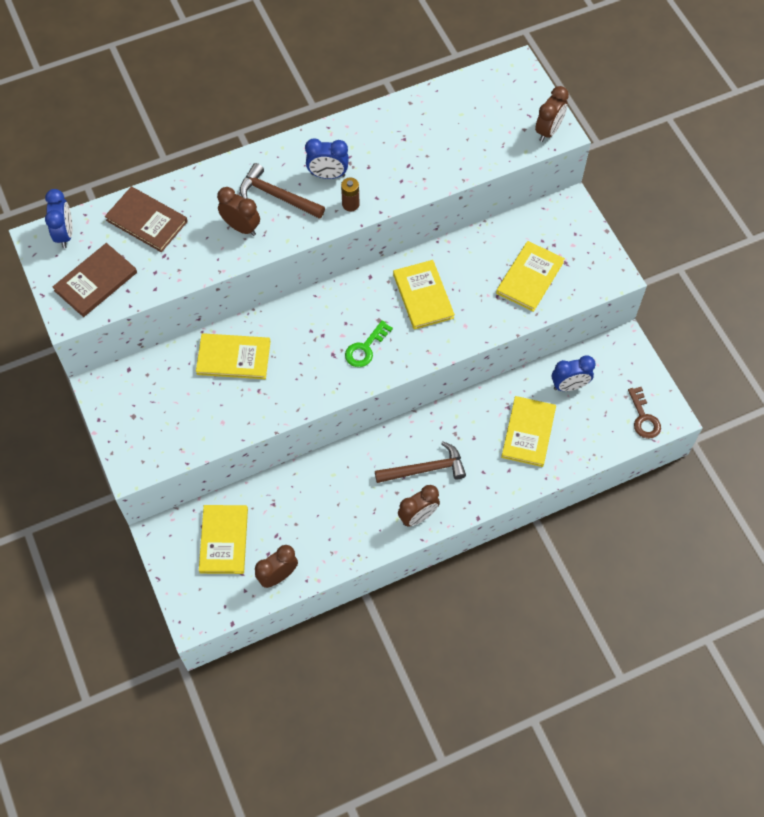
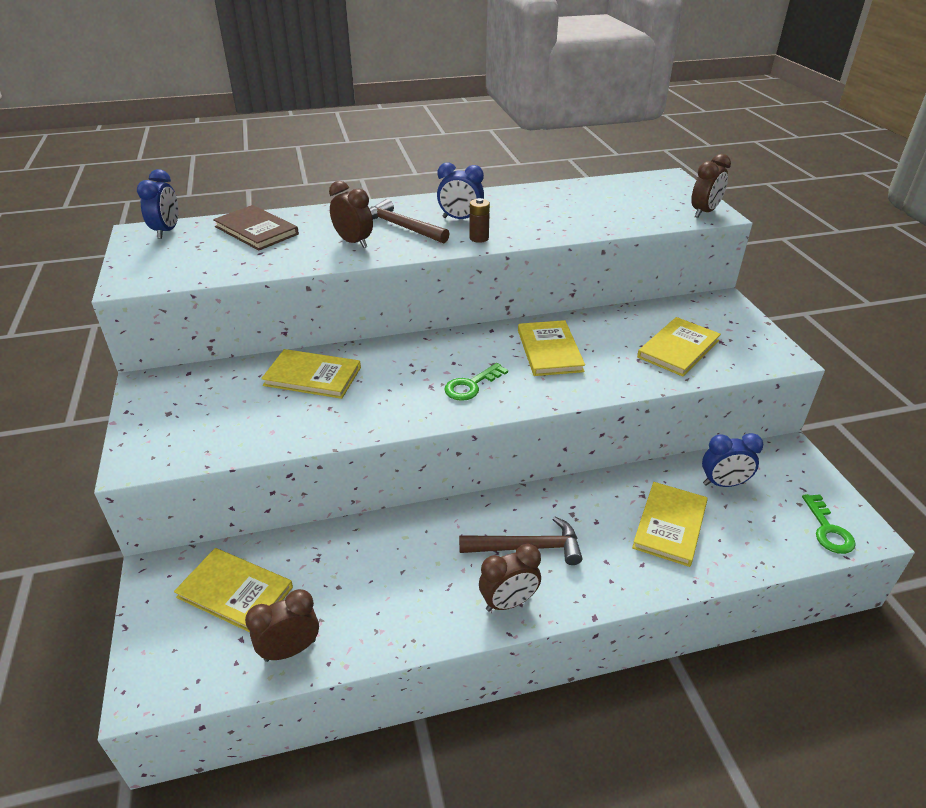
camera: 10 degrees right, 25 degrees down
(96, 281) = (174, 263): brown book -> none
(224, 540) = (235, 592): yellow book -> yellow book turned 75 degrees counterclockwise
(643, 417) = (828, 529): brown key -> green key

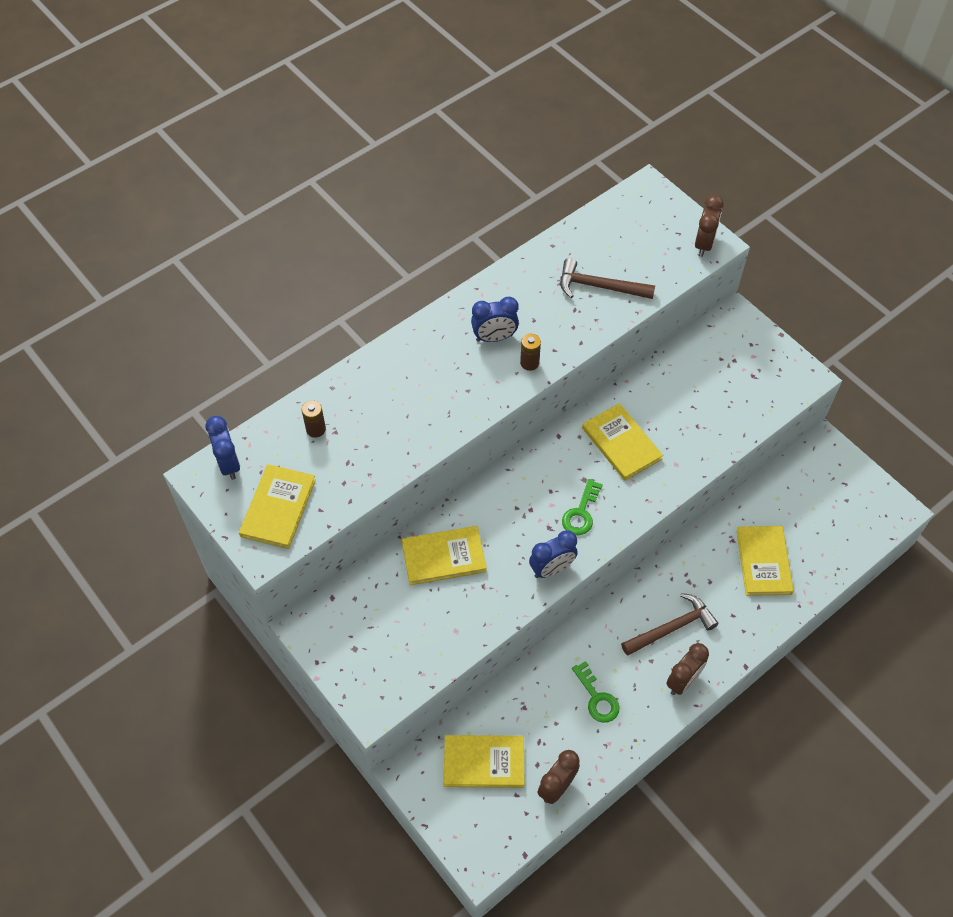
camera: 25 degrees left, 20 degrees up
(256, 230) = (316, 429): brown book -> brown battery
(353, 242) = (421, 413): brown clock -> none
(401, 227) = (448, 371): brown hammer -> brown hammer (599, 286)
(678, 349) = (723, 399): yellow book -> yellow book (278, 508)
(723, 484) = (786, 503): blue clock -> blue clock (551, 569)
(828, 529) = (872, 517): green key -> green key (597, 697)

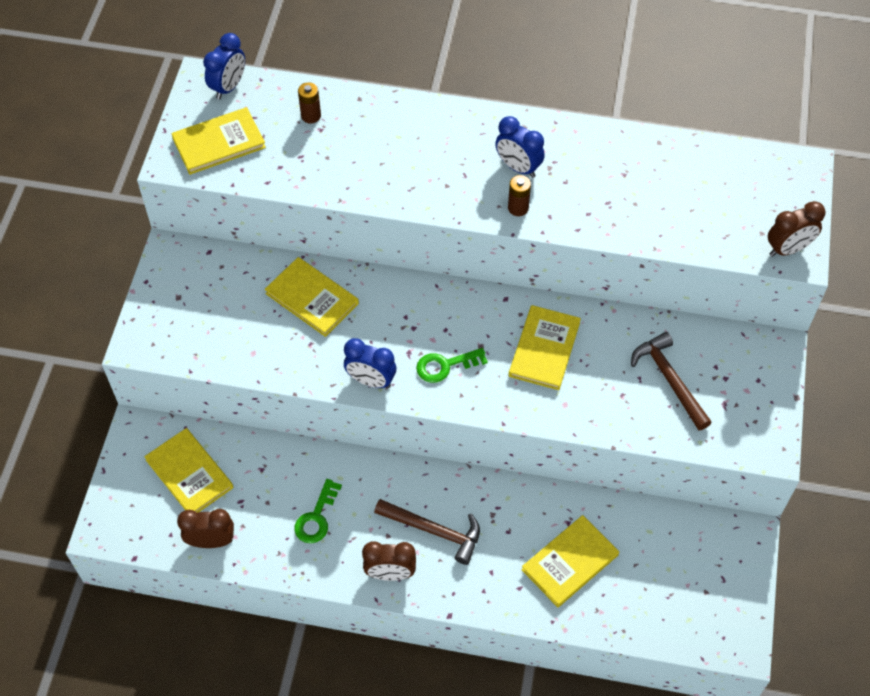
camera: 50 degrees right, 0 degrees up
(599, 286) = (652, 203): brown hammer -> brown hammer (669, 380)

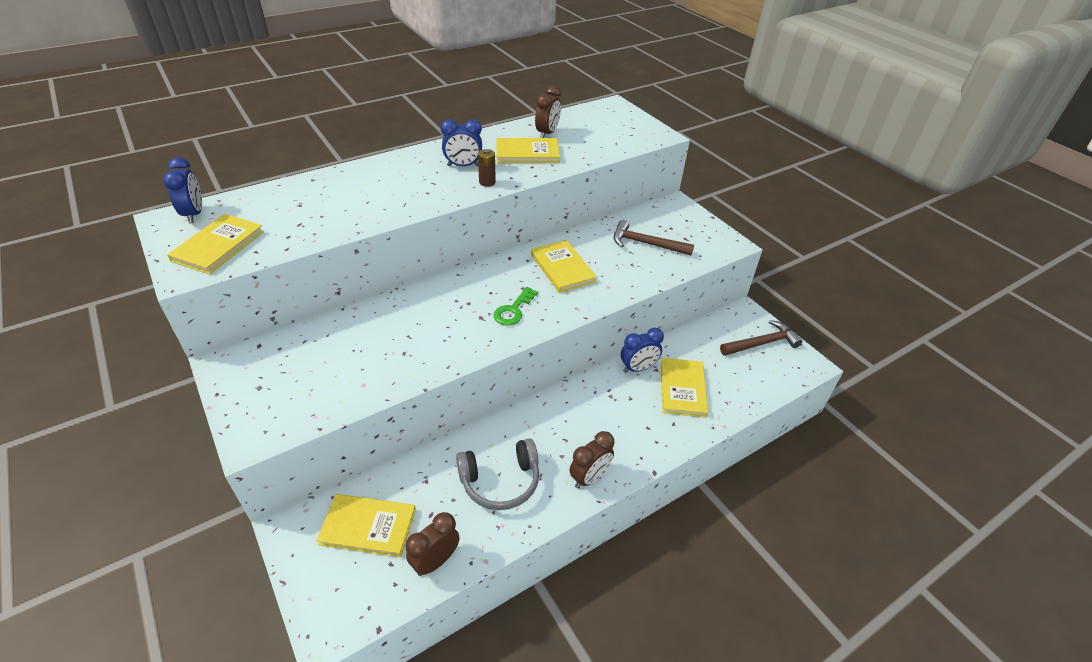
camera: 45 degrees left, 15 degrees down
(311, 116) = (283, 201): brown battery -> none
(312, 298) = (376, 327): yellow book -> yellow book (527, 153)
(316, 517) = (500, 481): green key -> grey headphones
(371, 381) = (473, 347): blue clock -> blue clock (638, 368)
(434, 531) = (587, 431): brown hammer -> brown hammer (762, 343)
(788, 249) = (652, 135): brown clock -> brown clock (547, 133)

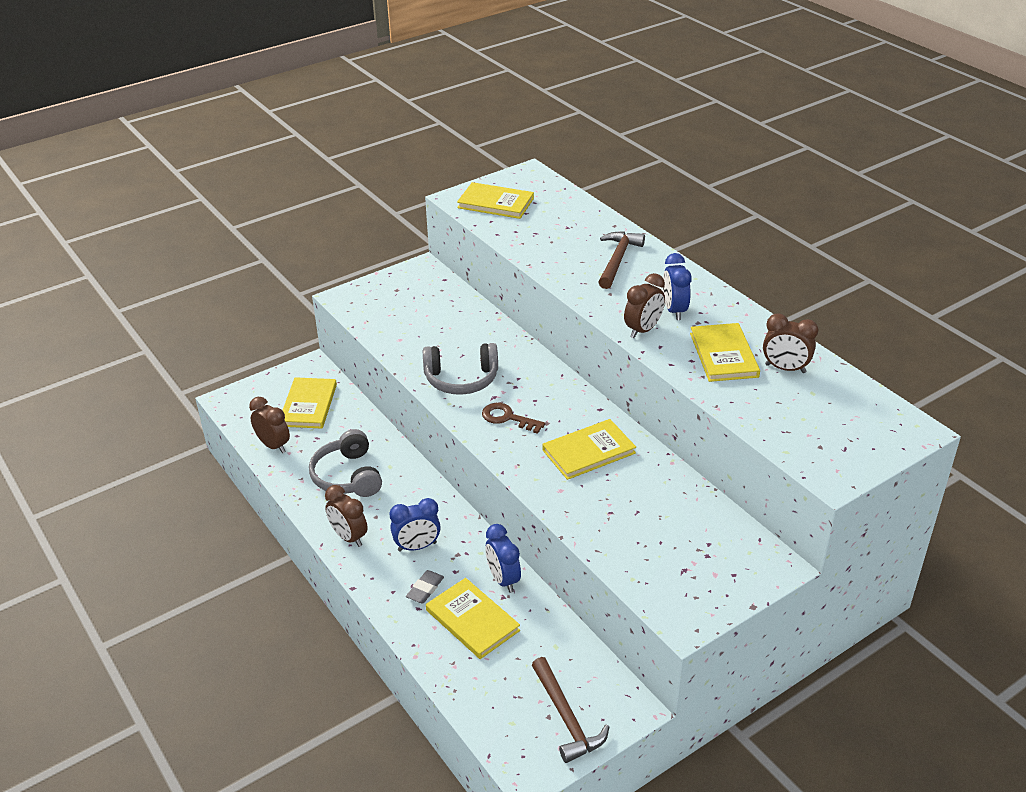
camera: 90 degrees right, 5 degrees down
(194, 214) = (539, 182): blue clock -> blue clock (417, 547)
(448, 338) = (461, 379): none -> grey headphones
(487, 182) = (643, 330): brown battery -> brown clock
(513, 310) = (508, 418): green key -> brown key
(646, 244) = (659, 527): brown hammer -> brown hammer (617, 260)
(652, 418) = (425, 589): none -> grey eraser
(682, 389) = (472, 620): yellow book -> yellow book turned 45 degrees clockwise

